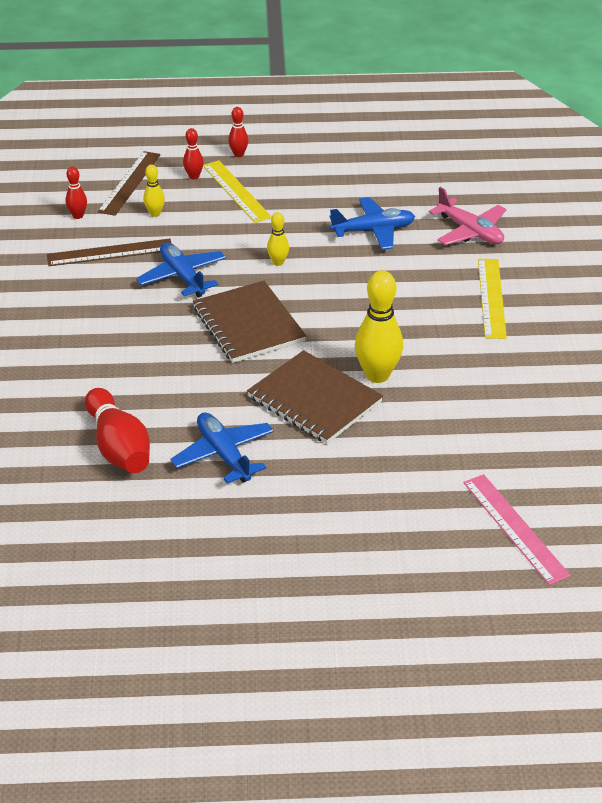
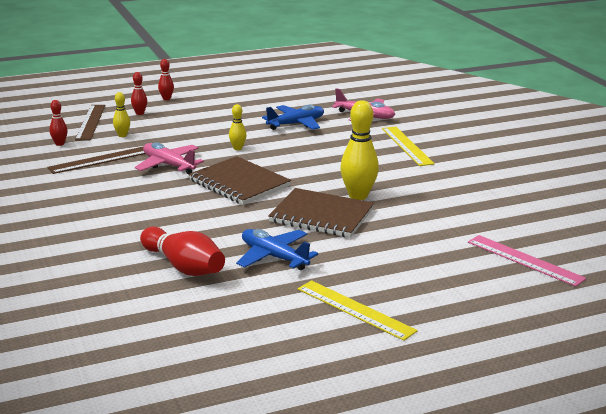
camera: 20 degrees left, 15 degrees down
(183, 277) = (168, 165): blue plane -> pink plane
(236, 191) = (178, 116): yellow ruler -> yellow ruler (355, 309)

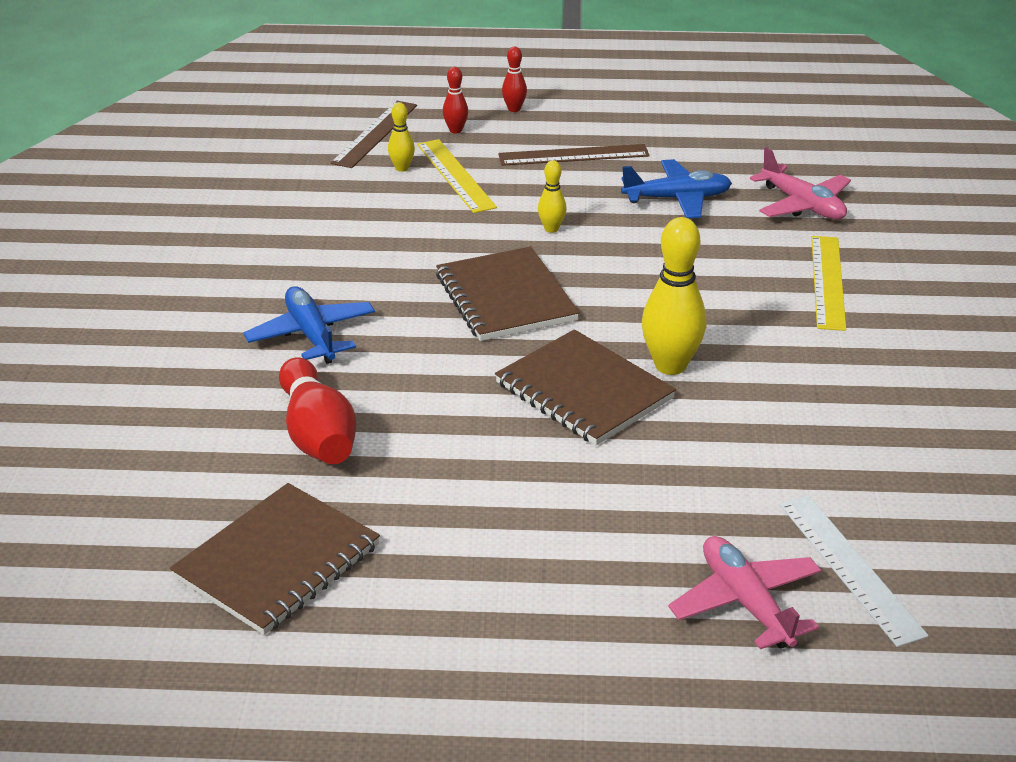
camera: 25 degrees right, 10 degrees up
(59, 144) = (305, 166): red bowling pin -> none
(100, 160) = (339, 208): brown ruler -> brown ruler (573, 155)
(168, 165) = (428, 239): pink plane -> pink plane (746, 603)
(214, 331) = (277, 561): none -> brown notebook
(274, 257) = (456, 451): blue plane -> blue plane (312, 335)
(355, 309) = (504, 584): yellow ruler -> yellow ruler (455, 175)
(525, 260) = (850, 567): pink ruler -> white ruler

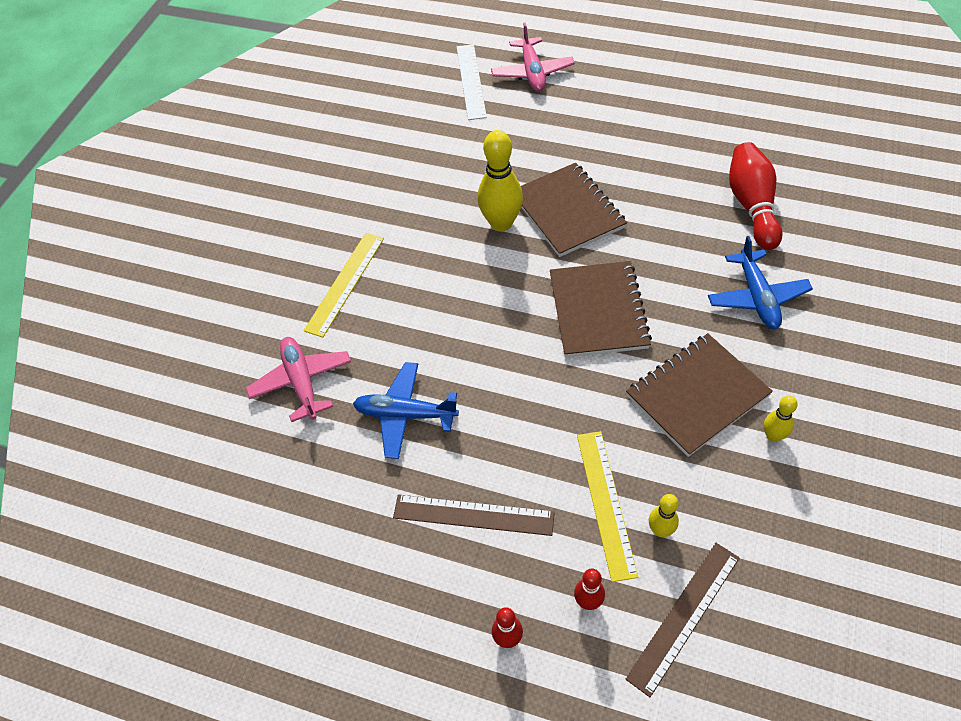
camera: 160 degrees left, 20 degrees up
(277, 561) = (774, 125): brown notebook -> brown notebook (697, 396)
(551, 229) = (535, 393): yellow bowling pin -> yellow bowling pin (773, 436)

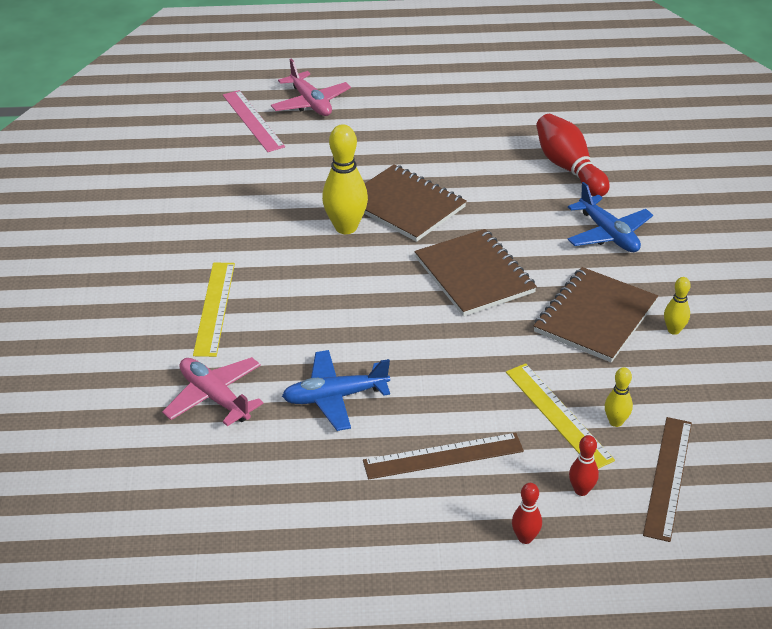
camera: 25 degrees left, 15 degrees down
(470, 81) = (252, 120): white ruler -> pink ruler

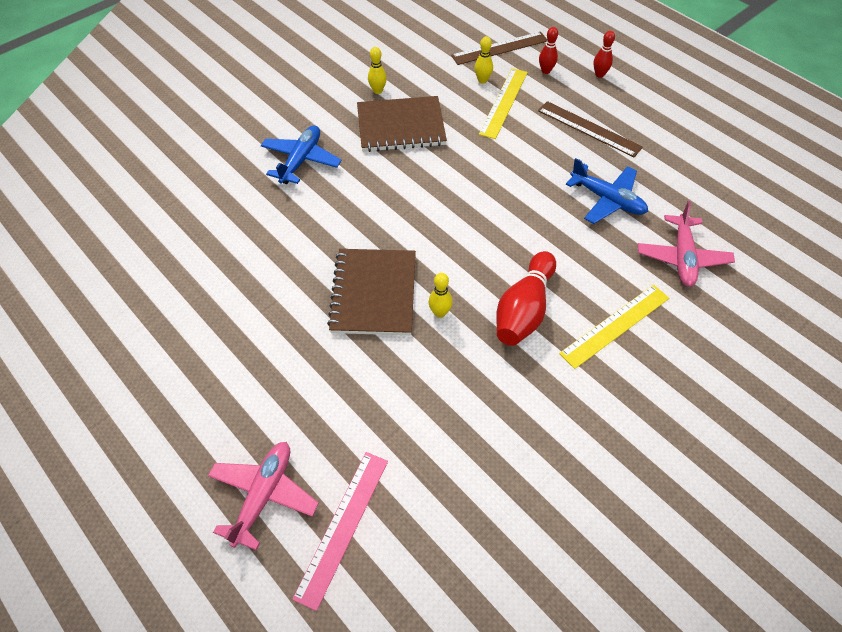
camera: 130 degrees left, 15 degrees up
(346, 227) = (440, 312): yellow bowling pin -> yellow bowling pin, size x0.51
(474, 275) = (419, 203): brown notebook -> none
(569, 168) = (227, 222): red bowling pin -> red bowling pin (524, 310)

